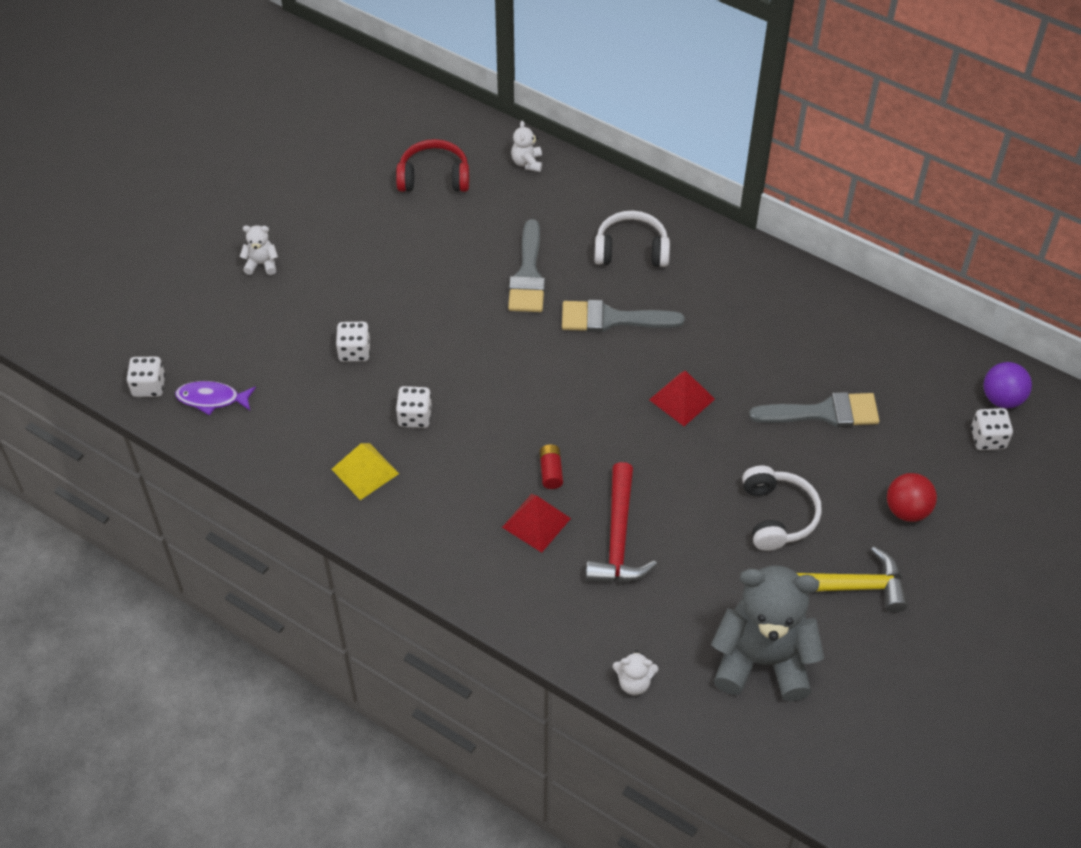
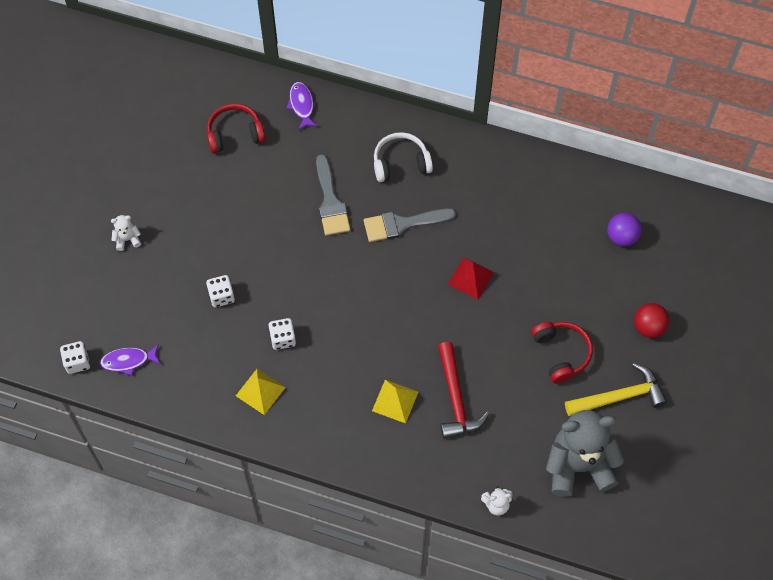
camera: 15 degrees left, 10 degrees up
(527, 163) = (301, 105): white teddy bear -> purple fish
(536, 523) = (395, 401): red pyramid -> yellow pyramid
(551, 472) = (394, 359): red battery -> none
(777, 515) = (561, 353): white headphones -> red headphones
(824, 412) = (573, 264): grey brush -> none
(988, 438) = (690, 258): white dice -> none
(1002, 399) = (693, 223): purple ball -> purple ball (621, 237)

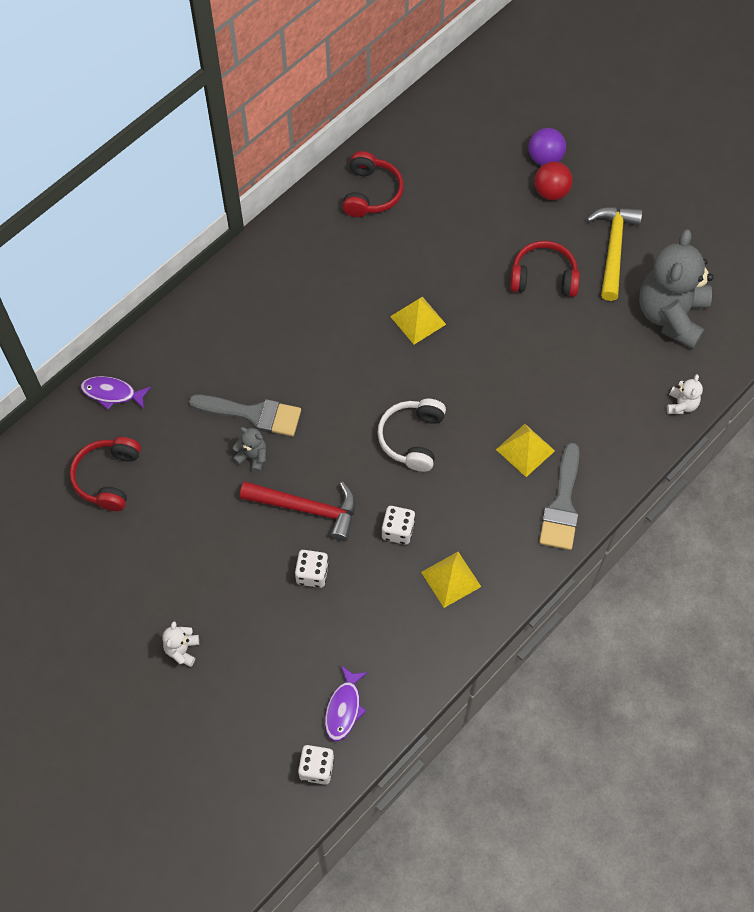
camera: 65 degrees left, 0 degrees up
(296, 216) = (252, 457): none -> grey teddy bear
(401, 163) = (244, 327): white headphones -> white headphones (412, 438)
(402, 224) = (320, 356): grey brush -> grey brush (562, 504)
(455, 398) = (548, 392): red hammer -> red hammer (307, 509)
(470, 278) = (418, 320): red pyramid -> yellow pyramid
(569, 196) = (371, 193): none -> red headphones
(621, 237) = (441, 170): purple ball -> purple ball (545, 158)

